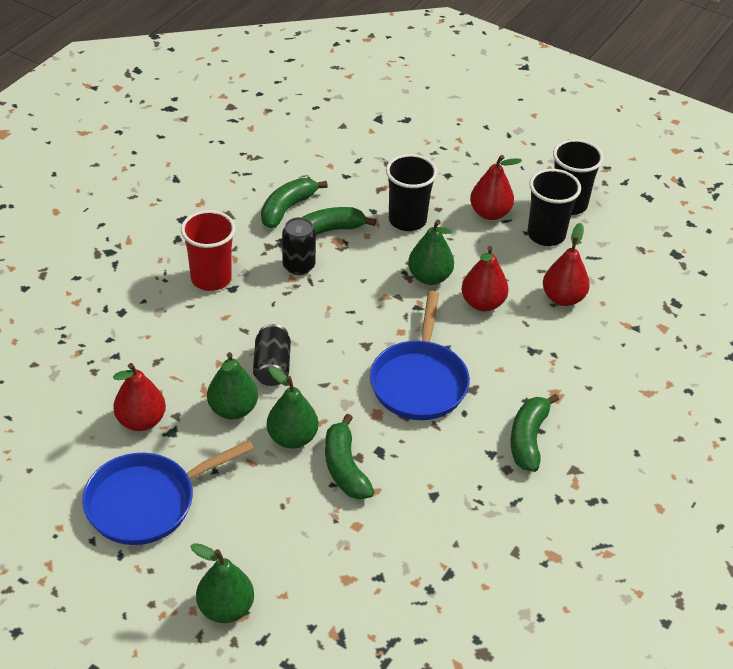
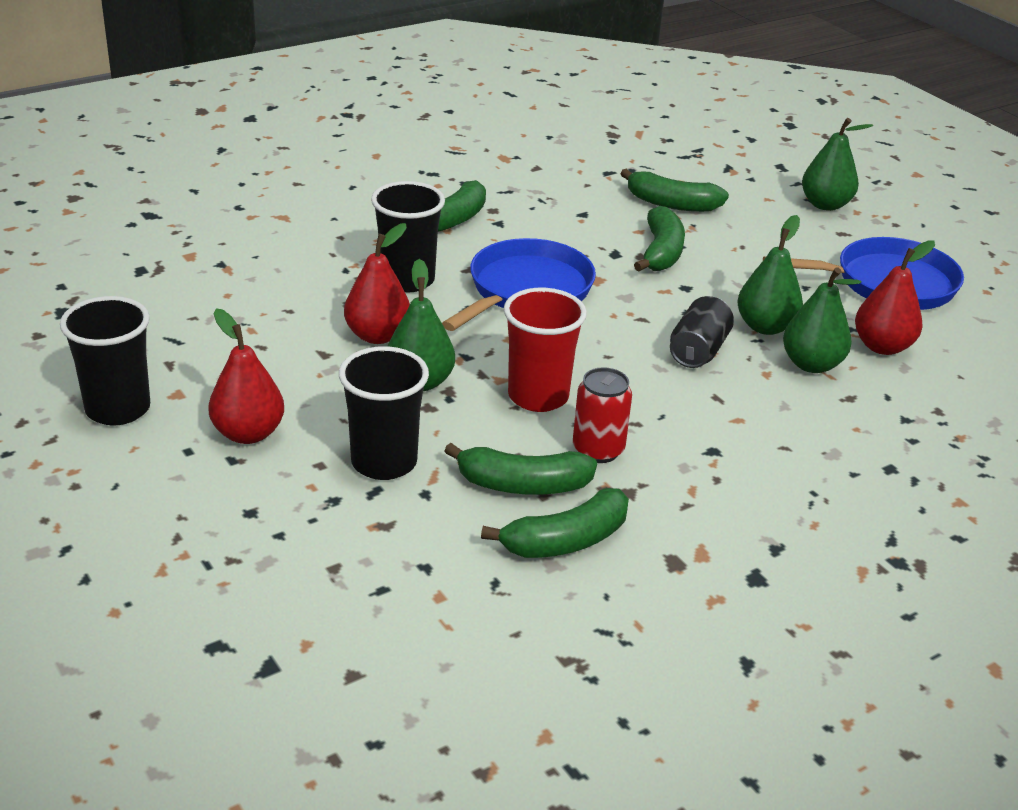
camera: 155 degrees left, 10 degrees down
(211, 279) = (741, 472): red cup -> red cup (538, 396)
(292, 438) = (706, 287): green pear -> green pear (811, 364)
(298, 266) = (598, 450): black can -> red can
(367, 544) = (671, 204): none -> green banana
(546, 235) = (202, 382): black cup -> black cup (407, 280)
(563, 298) = (270, 312): red pear -> none

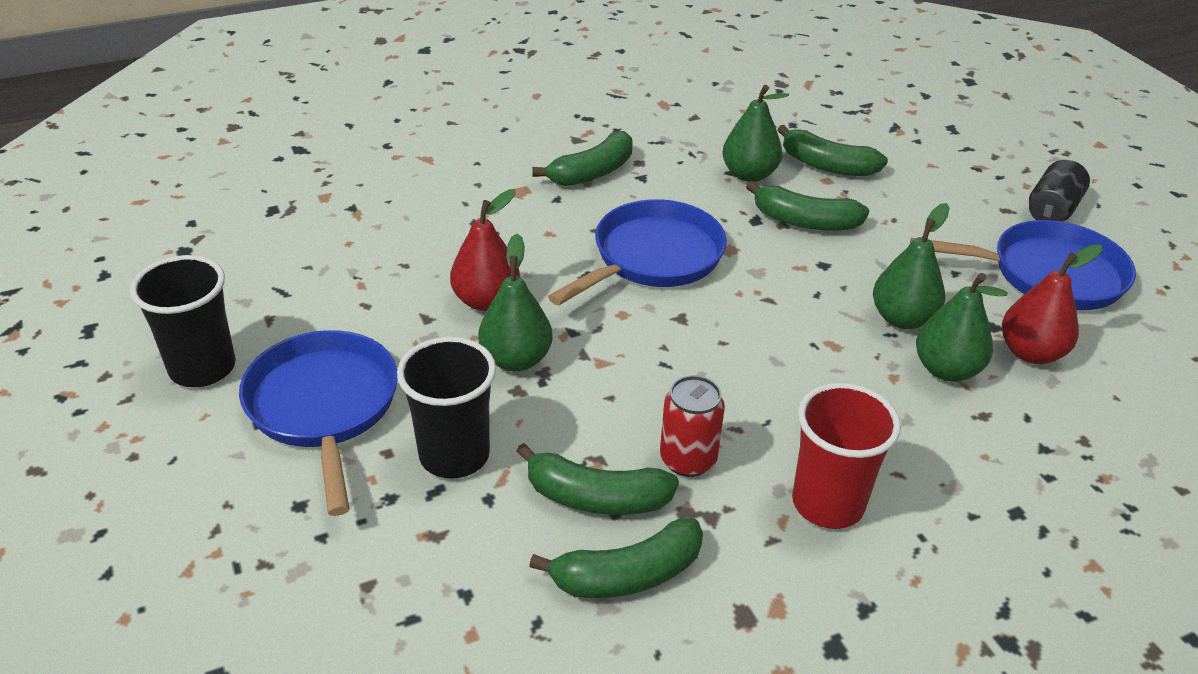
camera: 10 degrees right, 5 degrees up
(248, 433) = (324, 408): red pear -> blue pan
(407, 280) = (532, 238): black cup -> none
(538, 396) = (637, 387): red cup -> red cup (827, 503)
(661, 252) = (805, 221): green banana -> green banana turned 90 degrees clockwise
(698, 351) = (823, 343): black can -> black can (1052, 210)
(825, 205) = (993, 175): green pear -> green pear (749, 175)

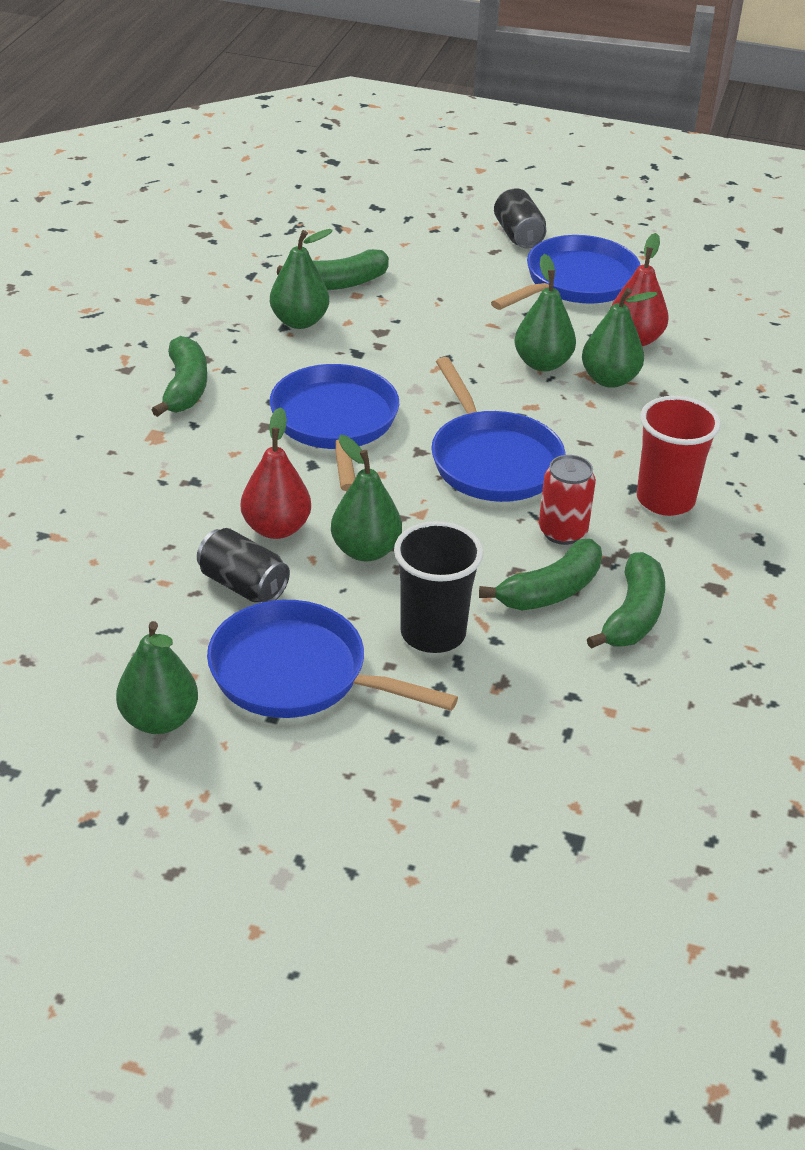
camera: 50 degrees left, 0 degrees up
(202, 368) = (159, 720): black cup -> green pear
(399, 322) = (243, 585): none -> black can
(727, 363) = (492, 460): none -> blue pan
(805, 221) = (389, 334): green banana -> none

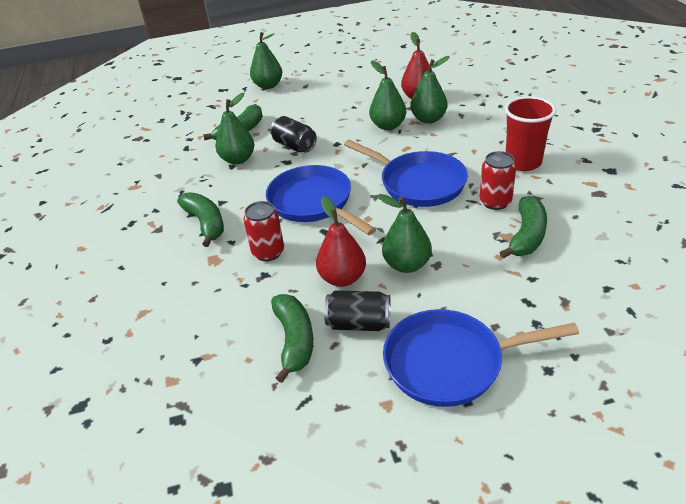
camera: 25 degrees left, 0 degrees up
(159, 720) = (400, 448): green pear -> green pear (268, 85)
(223, 457) = (268, 252): none -> red can
(433, 633) = (496, 293): black cup -> none
(518, 235) = (309, 74): black can -> black can (294, 146)
(575, 282) = (361, 84): blue pan -> none
(633, 615) = (581, 227): green banana -> green banana (294, 340)

